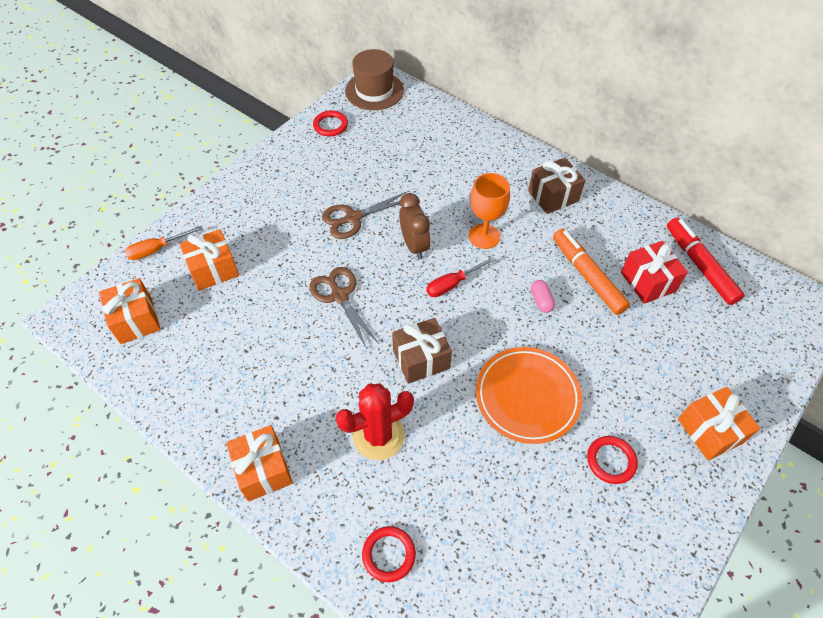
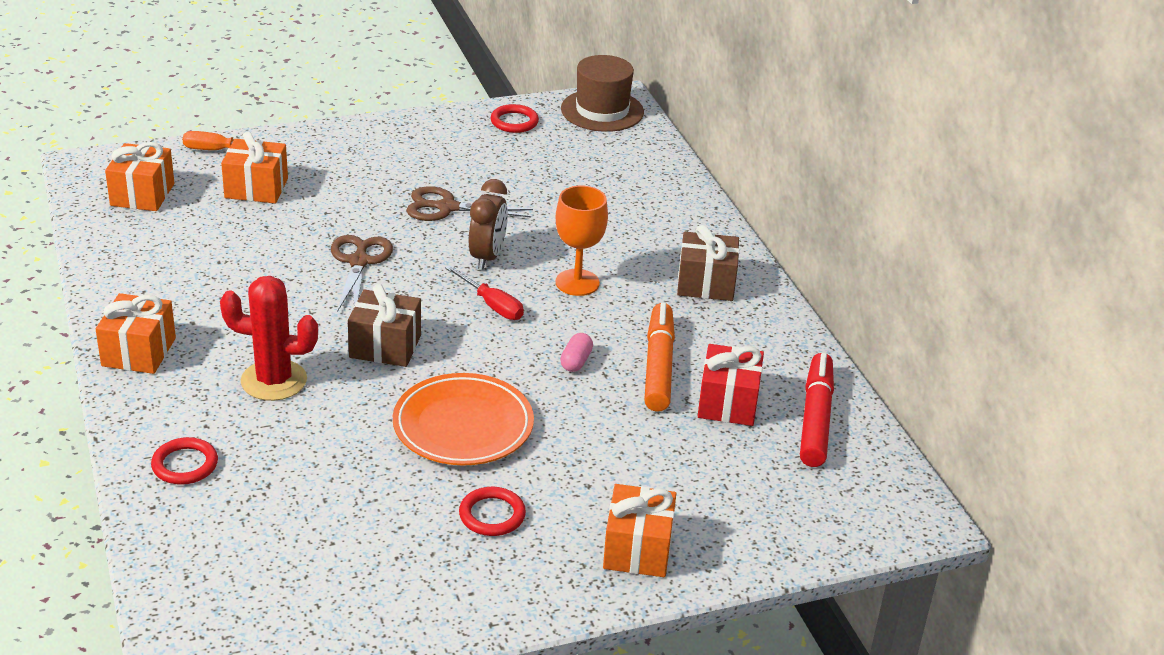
camera: 30 degrees right, 20 degrees down
(452, 284) = (492, 305): red screwdriver -> red screwdriver turned 135 degrees counterclockwise

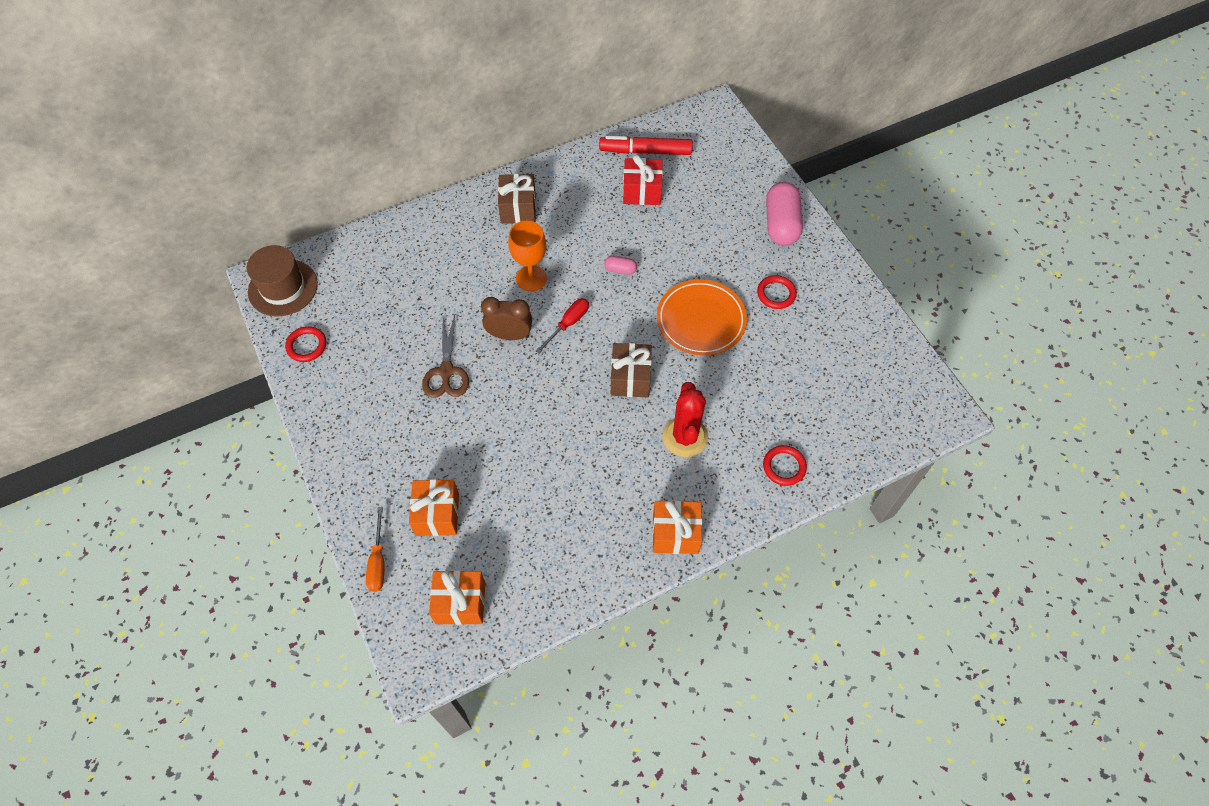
camera: 95 degrees left, 25 degrees up
(359, 262) = (531, 415): brown scissors -> none
(637, 549) = (781, 224): orange gift -> pink capsule
(658, 366) = (614, 227): orange marker -> none

